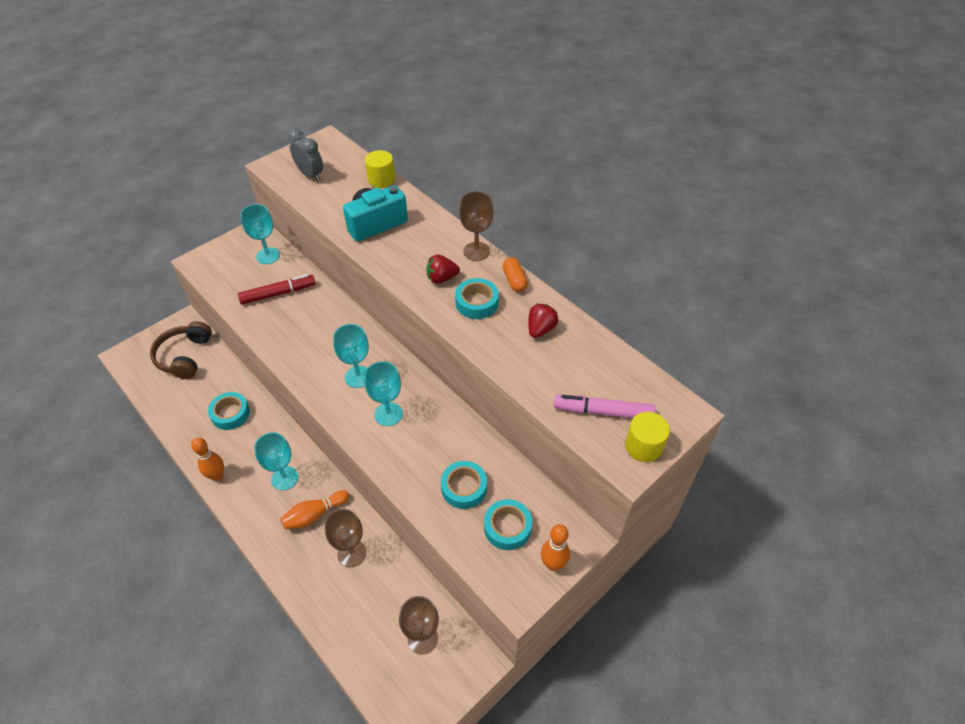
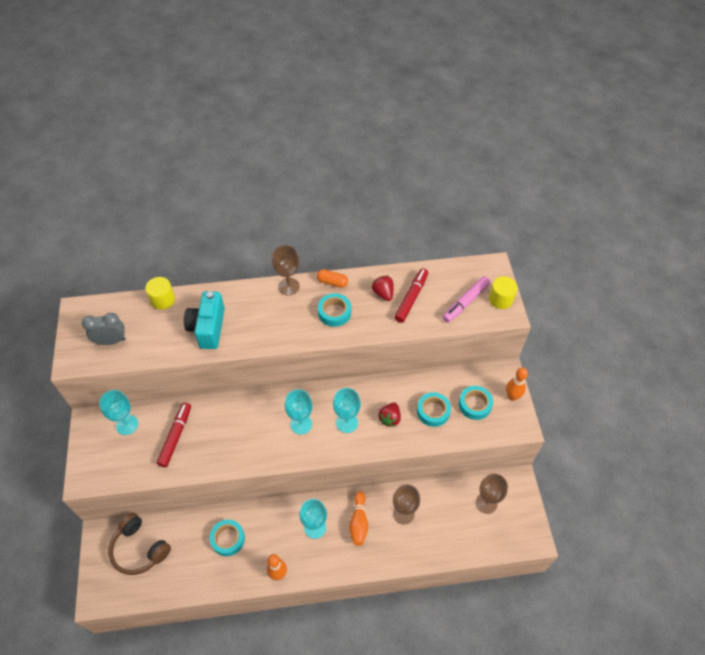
camera: 55 degrees left, 5 degrees up
(441, 278) = (296, 319): red strawberry -> red strawberry (390, 418)
(558, 357) = (411, 298): none -> red marker

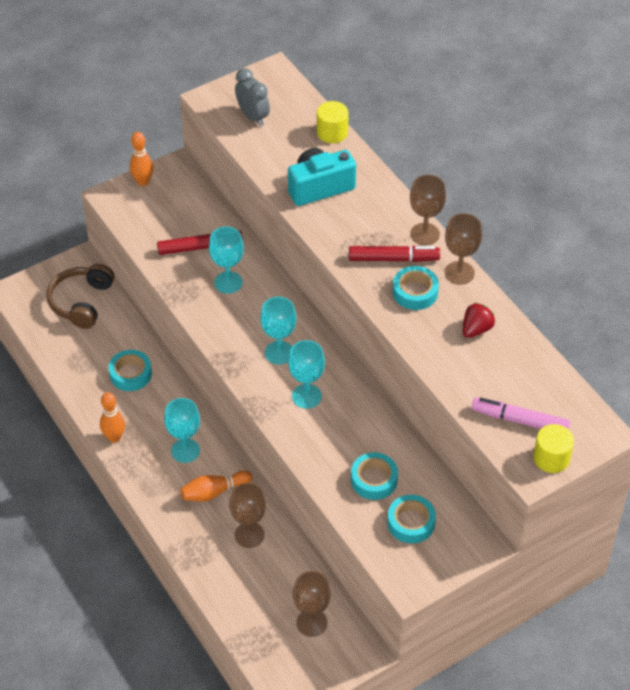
camera: 65 degrees right, 5 degrees down
(127, 424) = (190, 200): turquoise goblet -> turquoise goblet (228, 282)
(332, 282) = (459, 273): orange capsule -> brown goblet
(390, 418) = (337, 437): red strawberry -> none
(411, 298) = (488, 361): red marker -> red marker (393, 259)
(512, 396) = (449, 562): orange bowling pin -> orange bowling pin (143, 182)

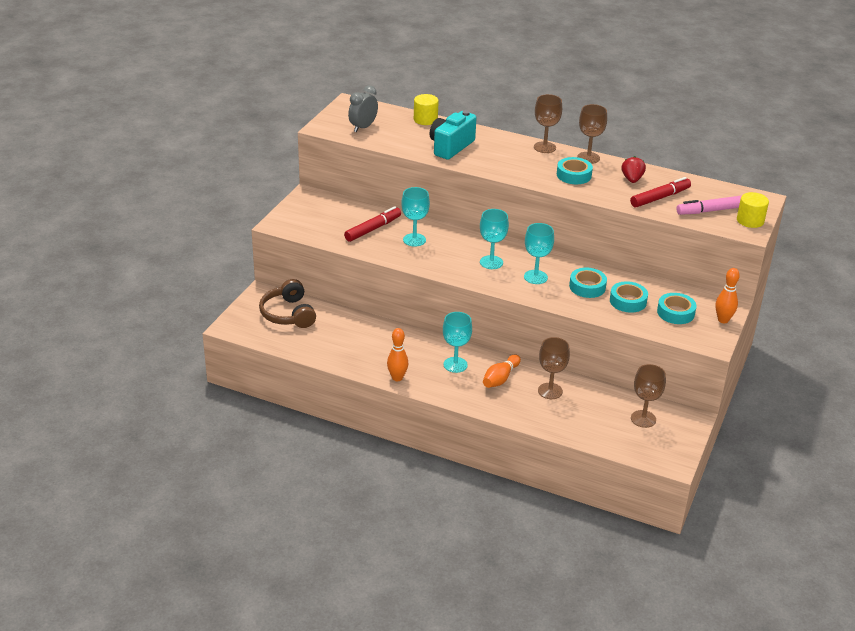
camera: 35 degrees left, 15 degrees down
(130, 374) = (369, 339): turquoise tape -> turquoise tape (587, 287)
(143, 182) = (292, 209): orange bowling pin -> orange bowling pin (723, 320)
(253, 117) = (363, 127): grey clock -> grey clock turned 75 degrees counterclockwise
(393, 259) = (540, 164): red marker -> red marker (660, 198)

